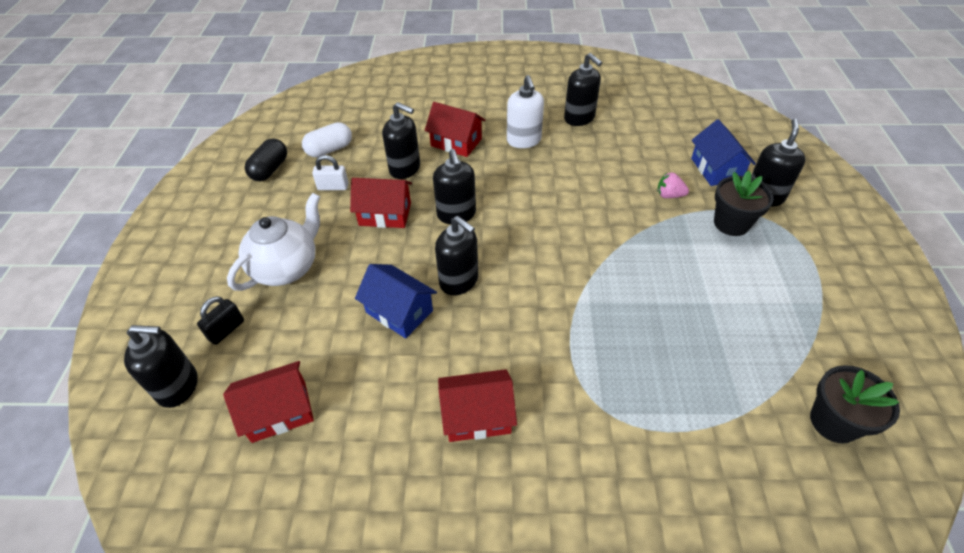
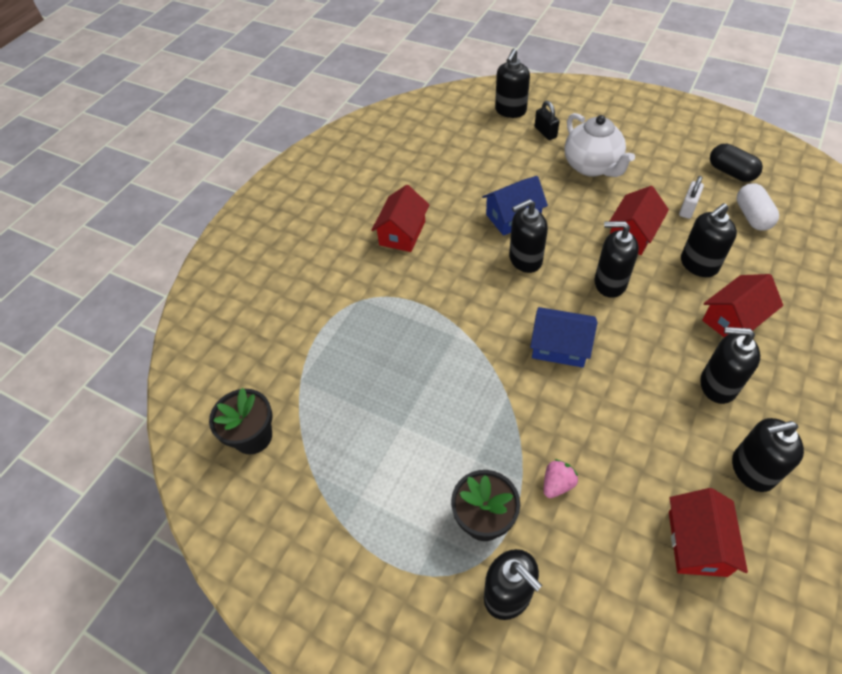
camera: 120 degrees right, 5 degrees up
(279, 411) = (465, 148): red house -> red house (697, 543)
(524, 140) = (717, 385): white soap dispenser -> black soap dispenser
(716, 169) = (582, 574): blue house -> blue house (560, 346)

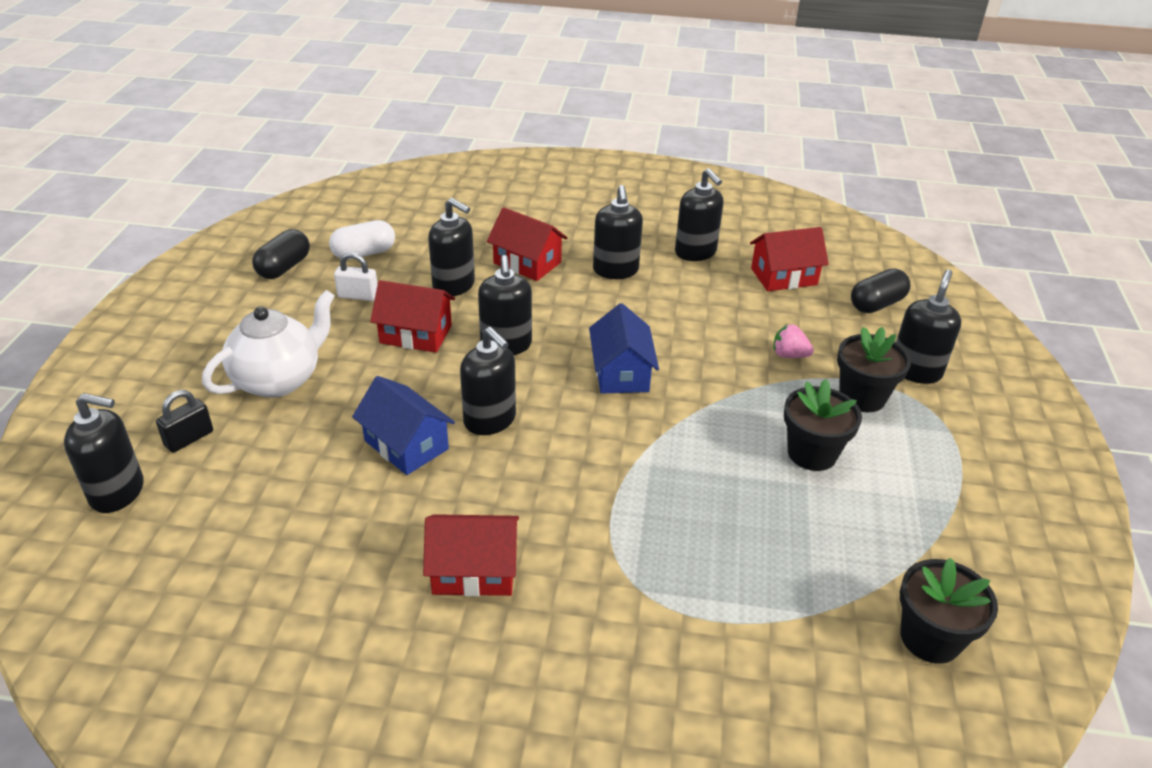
camera: 115 degrees left, 15 degrees down
(430, 444) = (812, 453): none -> black flower pot
(631, 622) = (876, 304): none -> black capsule

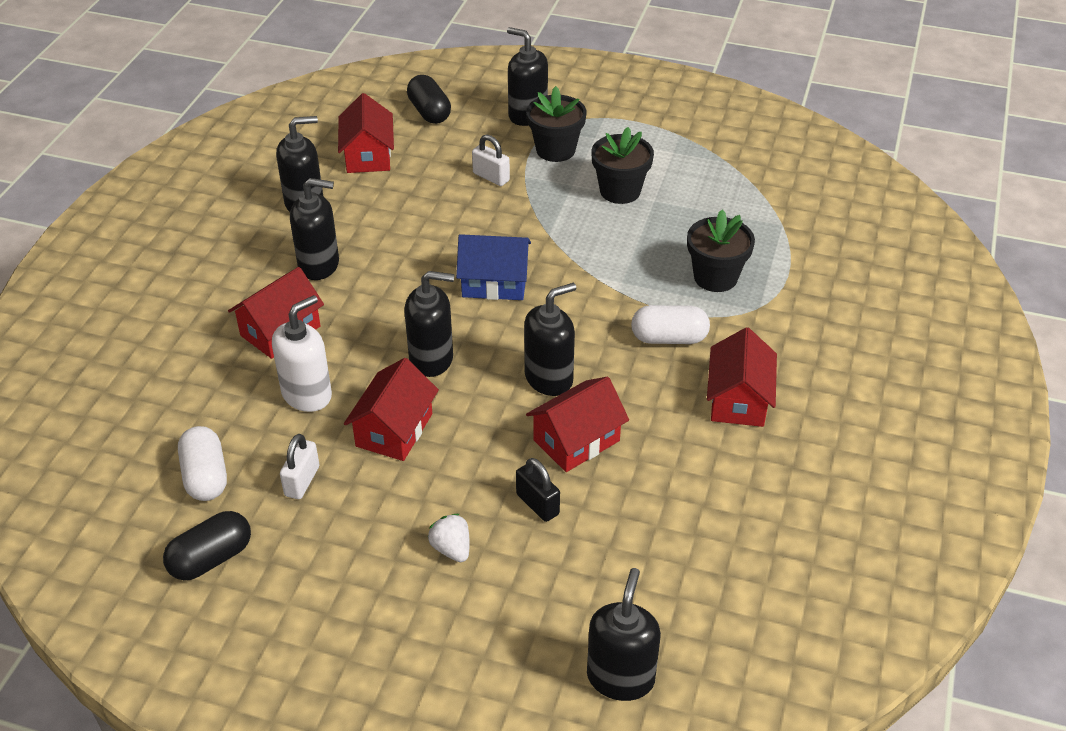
camera: 80 degrees left, 5 degrees up
(189, 439) = (542, 623): black padlock -> black padlock (537, 504)
(279, 380) = (451, 549): white teapot -> white strawberry
(284, 267) = (211, 558): black capsule -> black capsule turned 75 degrees counterclockwise
(406, 445) = (576, 440): blue house -> red house
(454, 285) = (307, 394): black soap dispenser -> white soap dispenser
(565, 507) = (669, 338): none -> white capsule
(789, 355) = (491, 177): pink strawberry -> white padlock
(930, 638) = (802, 179): black flower pot -> black flower pot (715, 277)

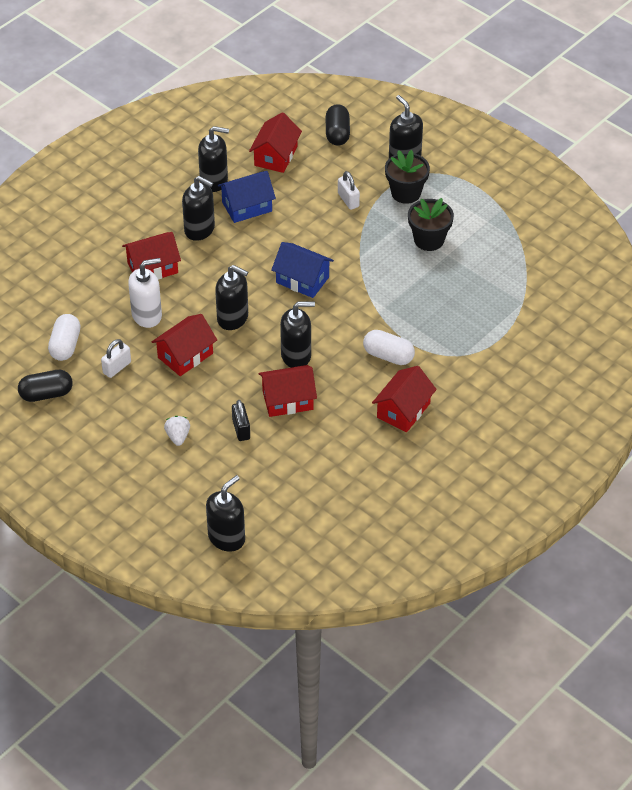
camera: 25 degrees right, 5 degrees up
(366, 220) = (247, 207): none -> blue house
(715, 277) = (448, 325): black flower pot -> none

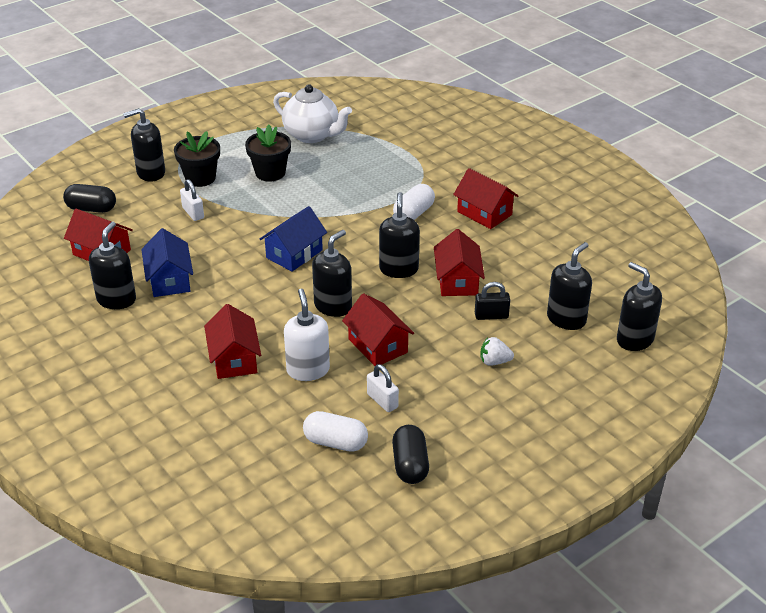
camera: 80 degrees left, 10 degrees down
(200, 229) = (189, 317): black soap dispenser -> black soap dispenser (566, 319)
(348, 200) = (193, 213): white padlock -> white padlock turned 75 degrees clockwise
(507, 259) = (312, 135): none -> white teapot

